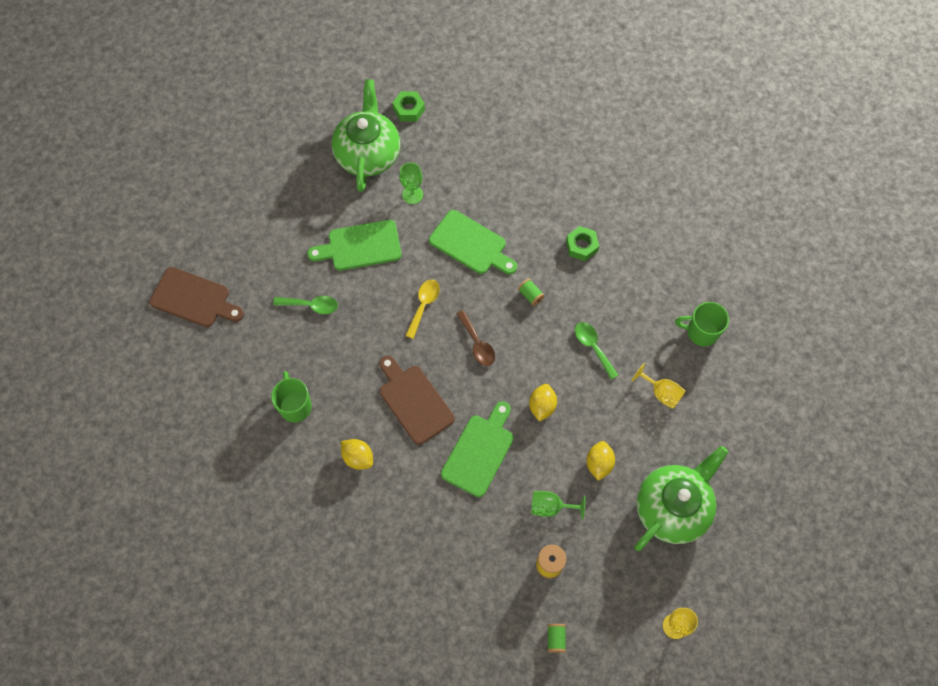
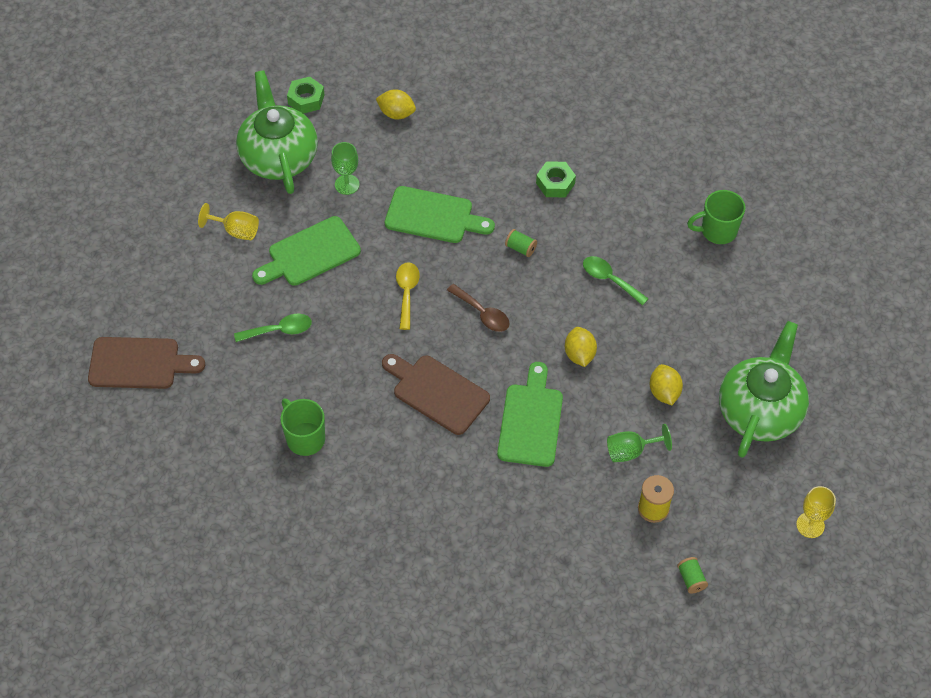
camera: 20 degrees left, 10 degrees down
(358, 457) = (398, 468): yellow lemon -> yellow lemon (396, 113)
(661, 393) = (701, 302): yellow goblet -> yellow goblet (236, 231)

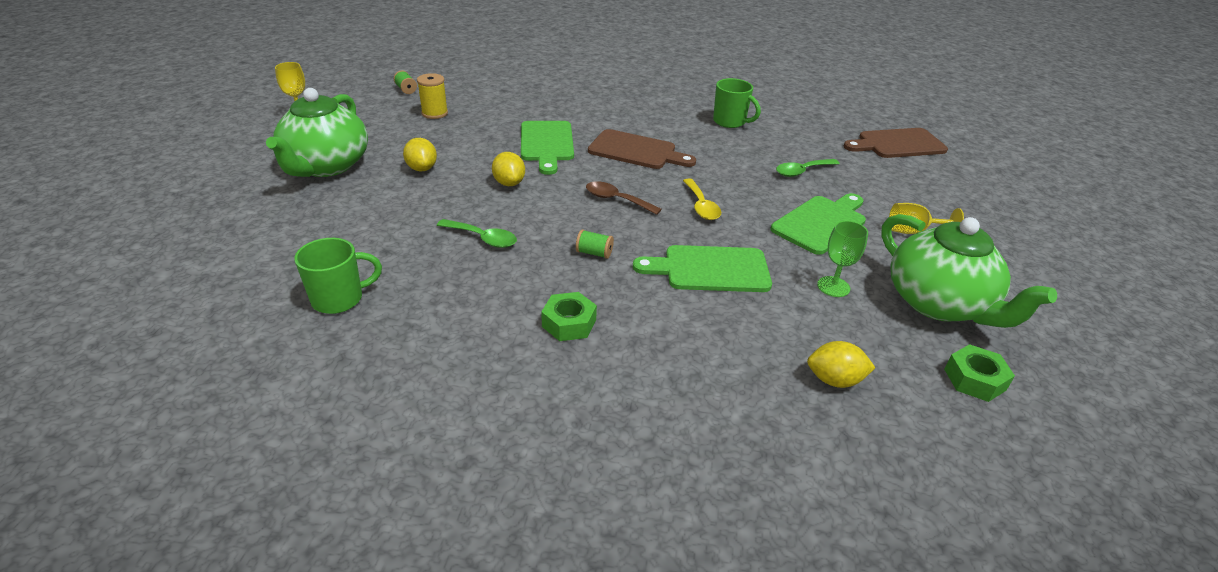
camera: 165 degrees right, 20 degrees down
(631, 451) = (454, 136): green goblet -> none

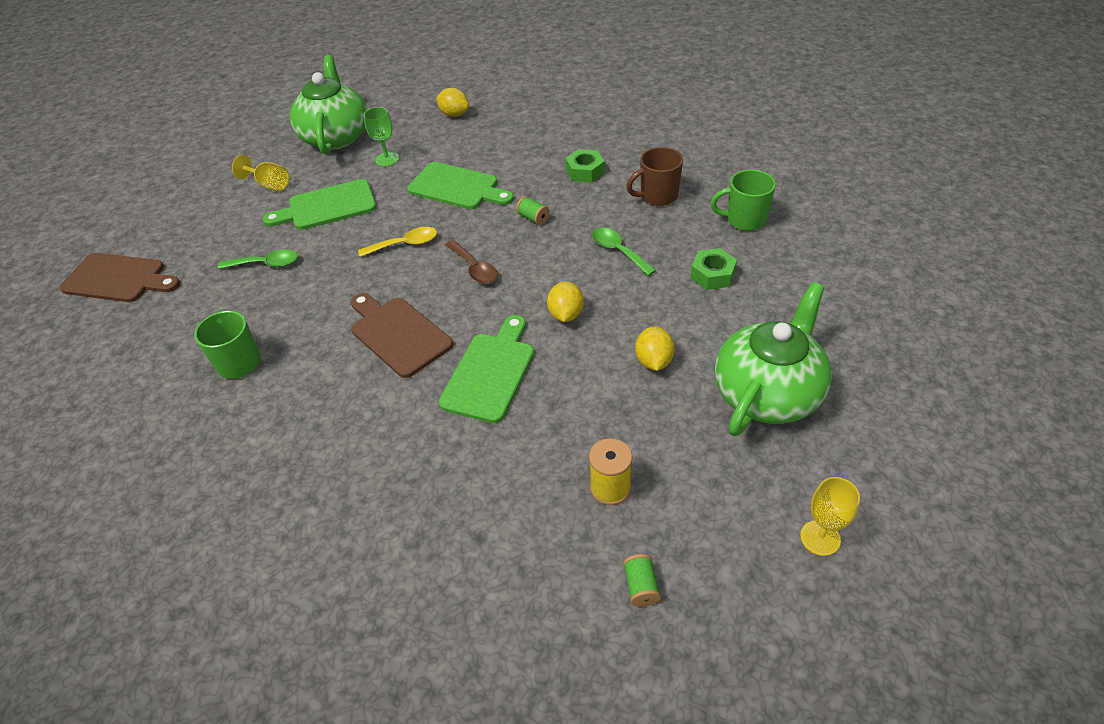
camera: 150 degrees left, 10 degrees up
(457, 308) = (657, 196): none -> brown mug
(701, 206) = (405, 244): yellow spoon -> yellow spoon turned 60 degrees clockwise
(974, 379) = (380, 101): green nut -> green nut (712, 274)

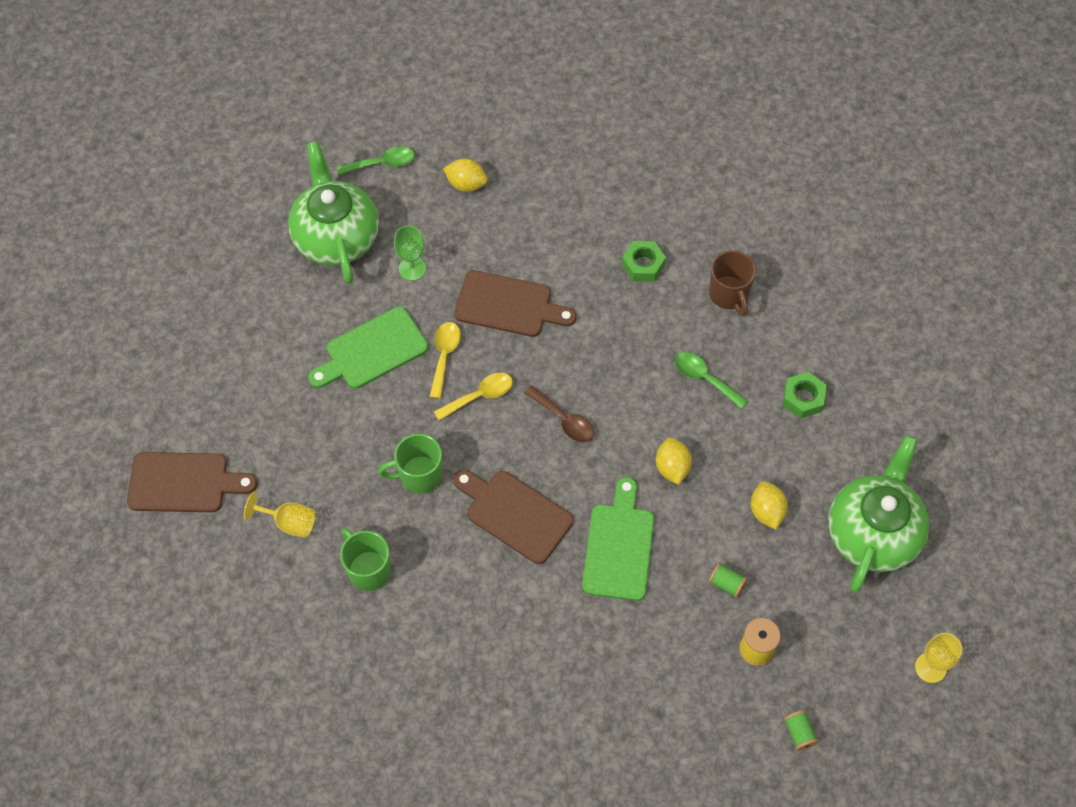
camera: 15 degrees left, 15 degrees up
(266, 264) = (339, 442): green spoon -> green spoon (382, 163)
(269, 185) = (290, 324): yellow goblet -> yellow goblet (289, 522)
(387, 215) = (444, 355): none -> yellow spoon
(457, 187) = (508, 305): green cutting board -> brown cutting board
(533, 218) = (605, 342): green spool -> green spool (726, 584)
(657, 196) = (729, 295): brown mug -> brown mug turned 75 degrees counterclockwise
(744, 220) = (823, 319): green mug -> green mug (419, 475)

